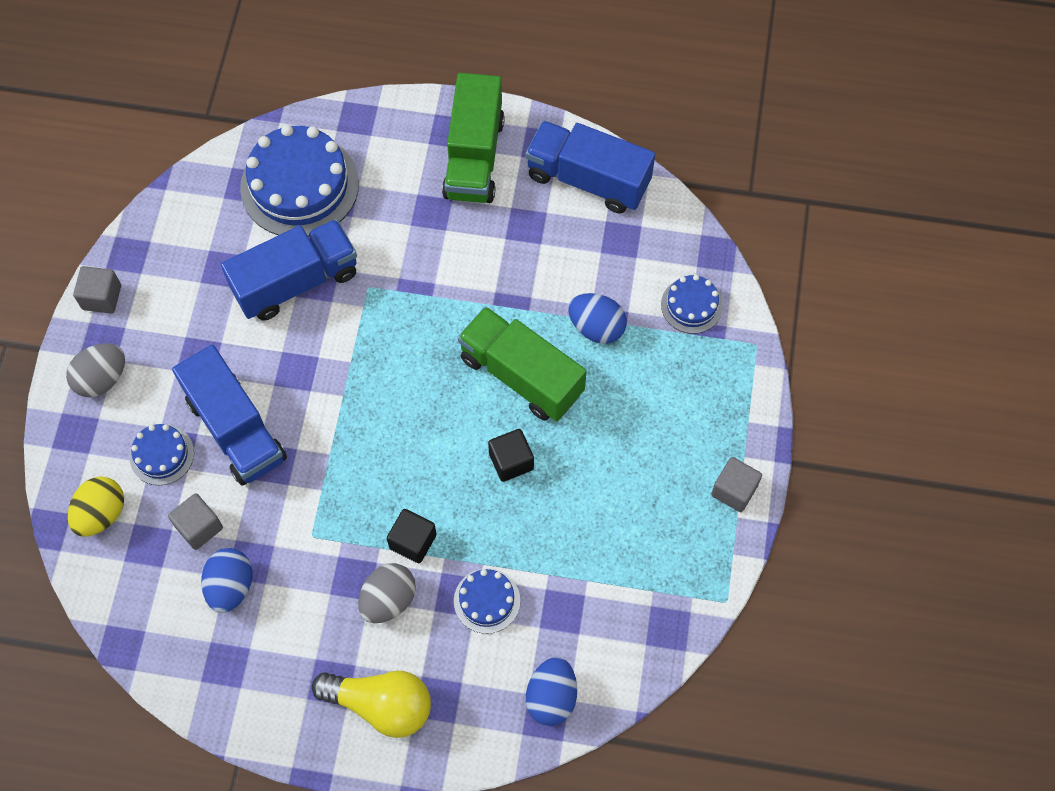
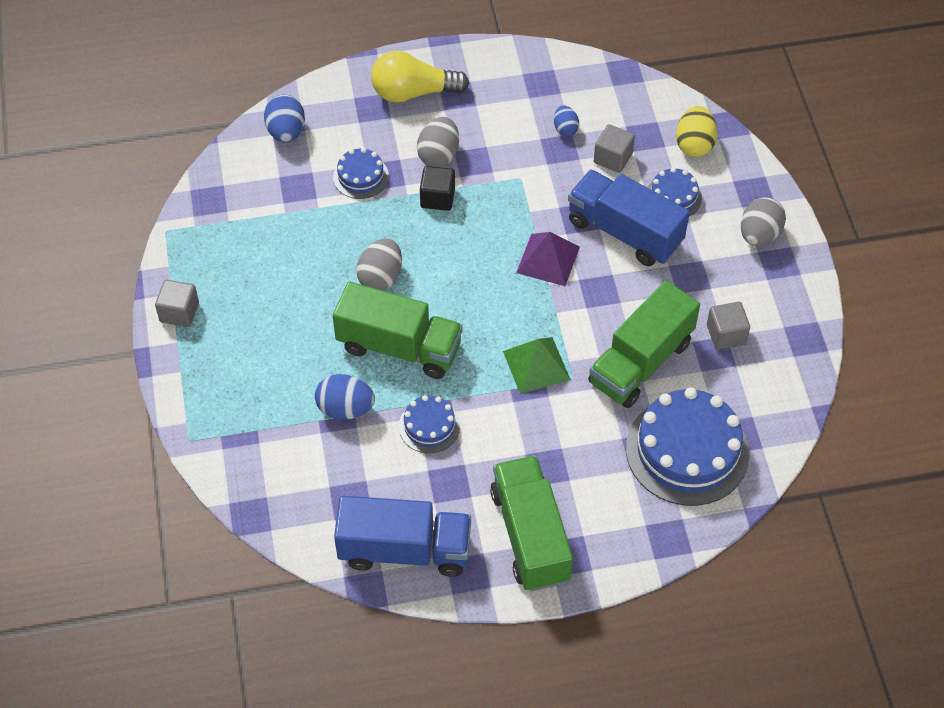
camera: 160 degrees right, 10 degrees down
(102, 297) = (803, 296): grey cube -> grey cube (726, 334)
(231, 586) = (565, 129): blue egg -> blue egg, size x0.62
(296, 282) = (640, 362): blue truck -> green truck
(330, 423) = (548, 259): none -> purple pyramid
(396, 312) = (536, 365): none -> green pyramid
(511, 461) = (381, 277): black cube -> grey egg
(691, 305) = (261, 457): blue cake -> blue cake (429, 426)

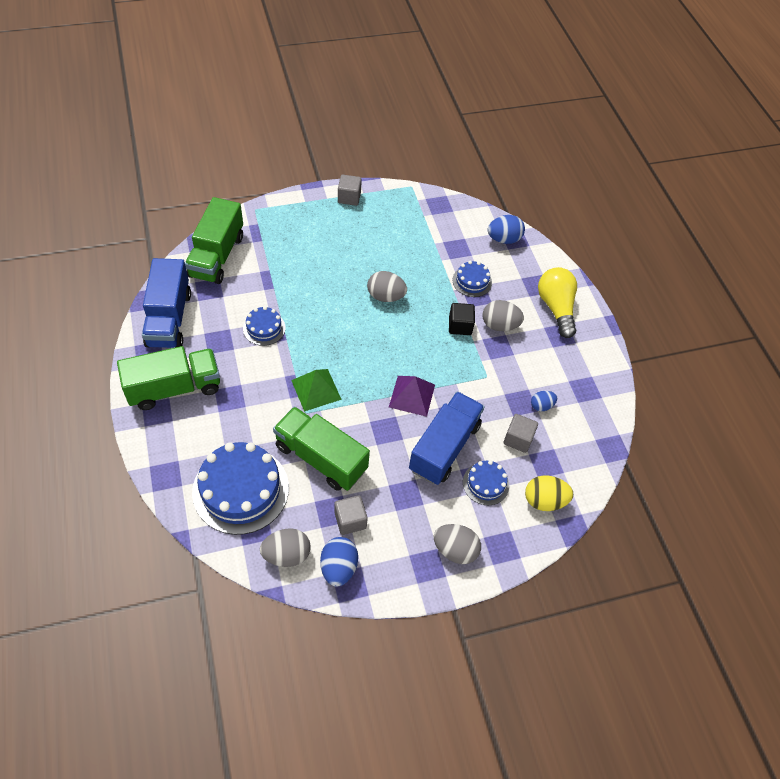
camera: 80 degrees right, 0 degrees up
(345, 409) = (278, 283): blue egg -> blue egg (338, 567)
(399, 347) = (328, 309): green truck -> green truck (217, 256)
(772, 401) = (286, 554): none -> grey egg

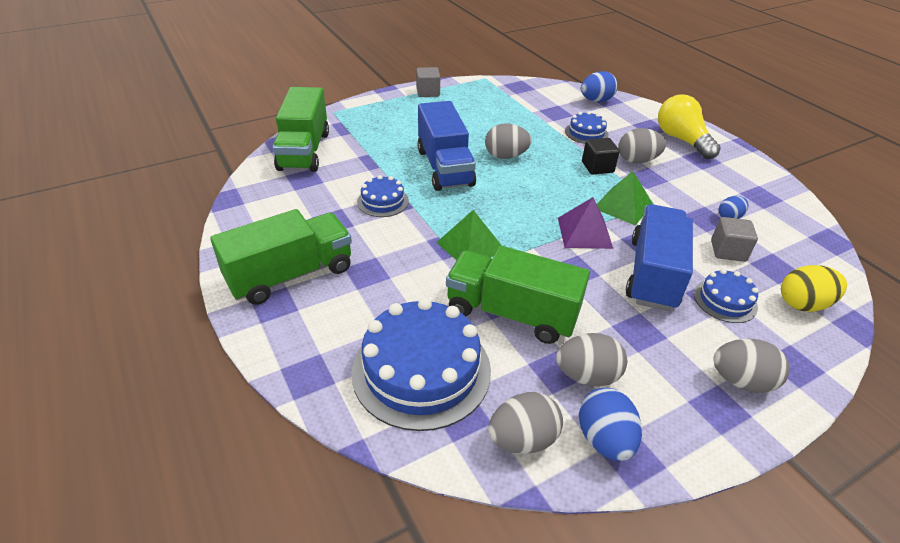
camera: 10 degrees left, 15 degrees down
(169, 318) = (264, 210): blue truck -> blue truck (444, 167)
(350, 520) = (587, 376): grey cube -> grey egg
(458, 374) = (623, 206): none -> green pyramid

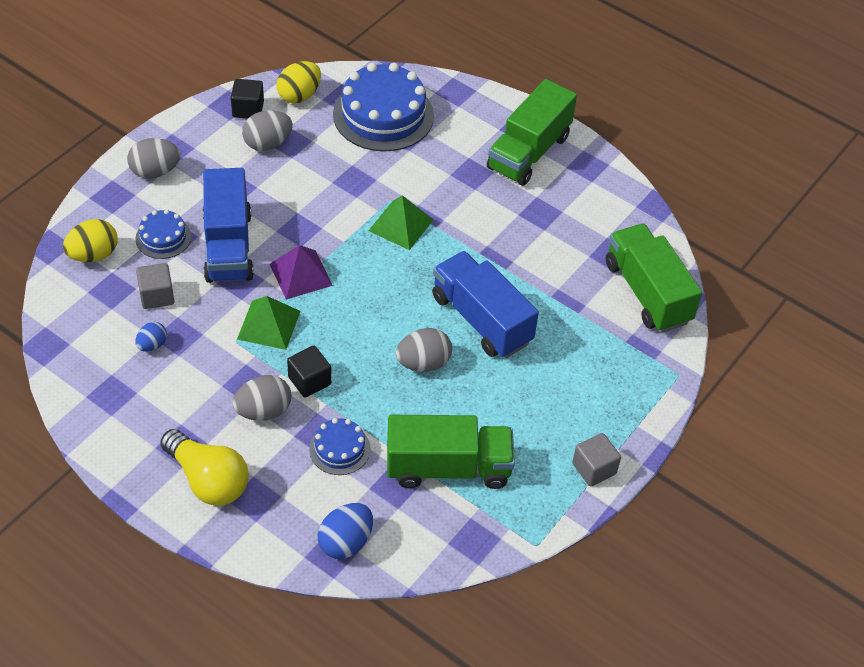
camera: 155 degrees right, 10 degrees up
(383, 201) = (512, 250): blue cake -> none
(511, 313) = (338, 173): green truck -> green truck (448, 467)
(522, 439) = (299, 95): grey egg -> yellow egg
(604, 439) = (248, 109): blue egg -> black cube

